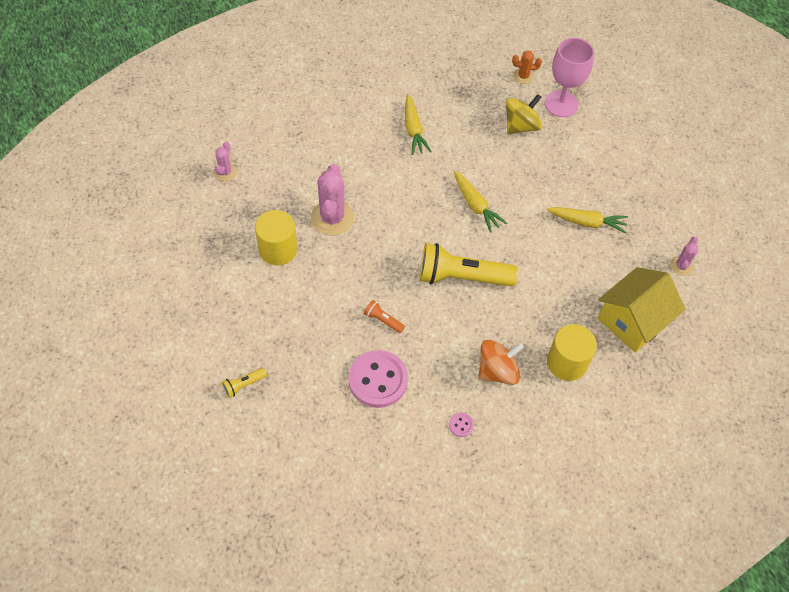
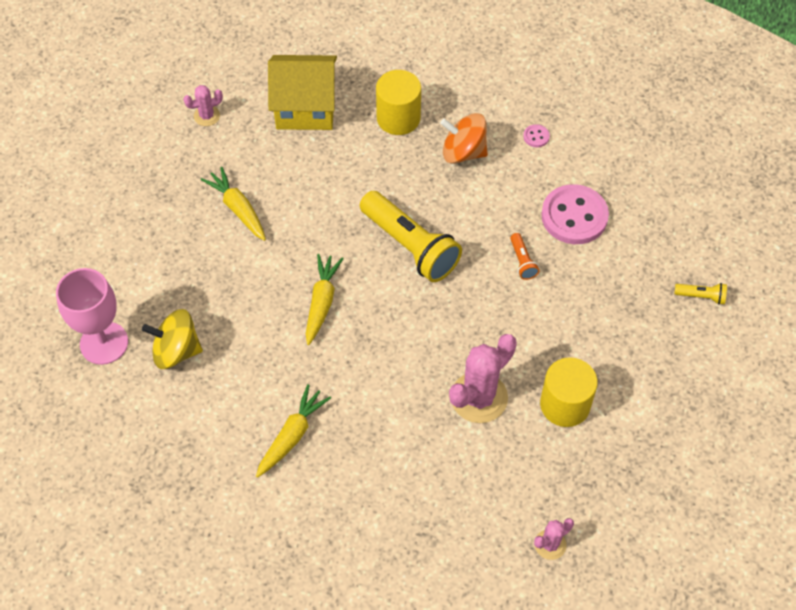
camera: 135 degrees left, 0 degrees up
(523, 76) = (99, 408): orange cactus -> none

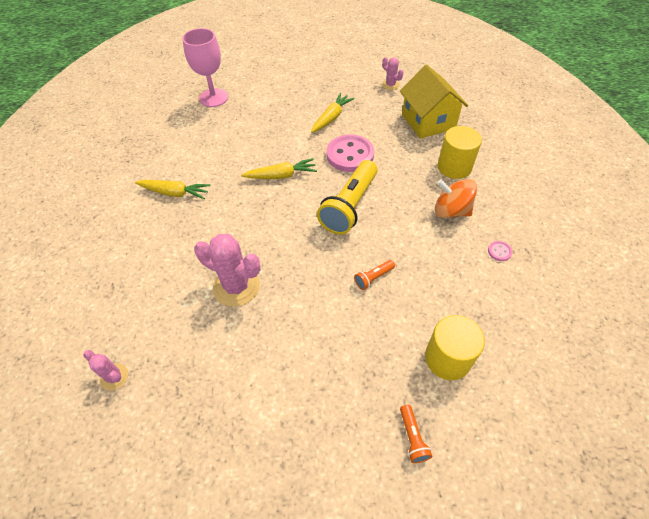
camera: 70 degrees right, 5 degrees down
(176, 351) = (219, 125): yellow spinning top -> none
(463, 152) = (451, 211): orange spinning top -> orange spinning top turned 60 degrees counterclockwise
(565, 404) = (249, 349): yellow cylinder -> yellow cylinder (447, 358)
(574, 216) = (438, 301): pink button -> pink button (350, 155)
(701, 296) = (412, 437): yellow flashlight -> orange flashlight

